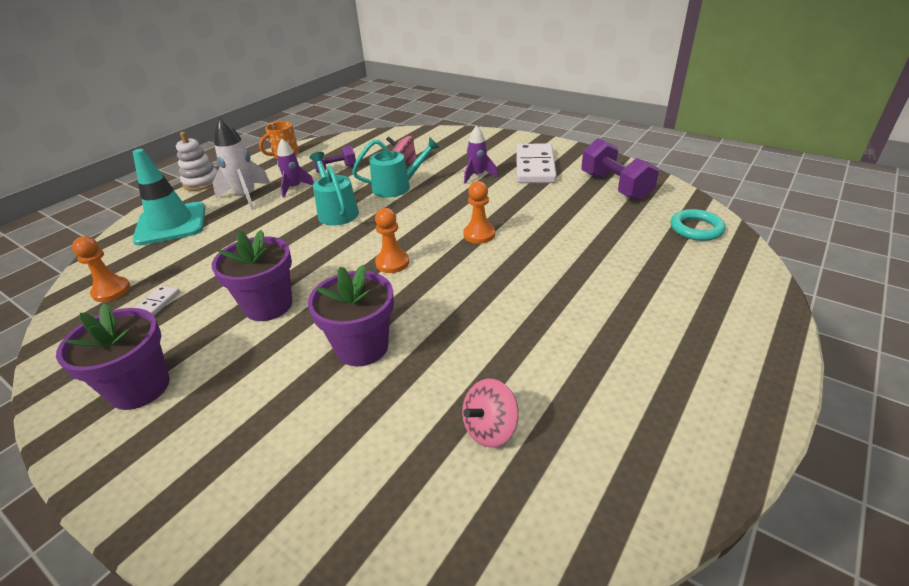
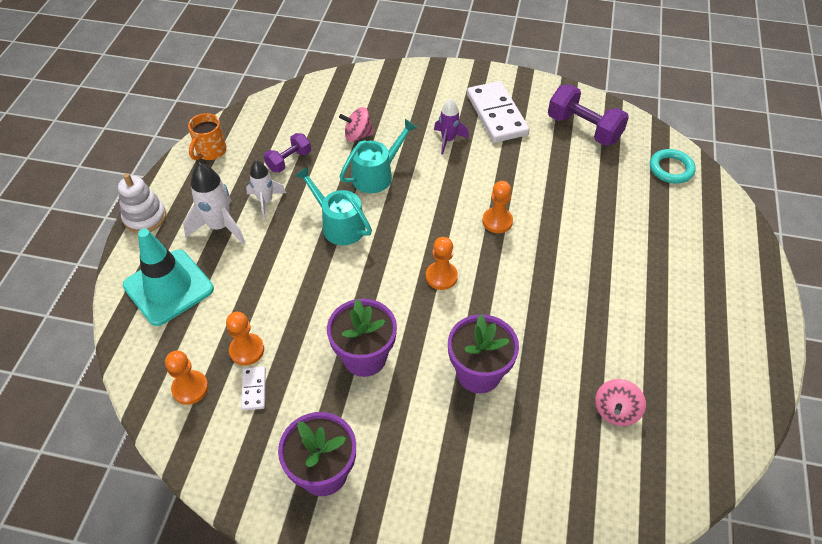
camera: 25 degrees left, 15 degrees up
(180, 276) = (247, 350): none -> orange pawn
(295, 188) = (265, 201): purple rocket -> white rocket

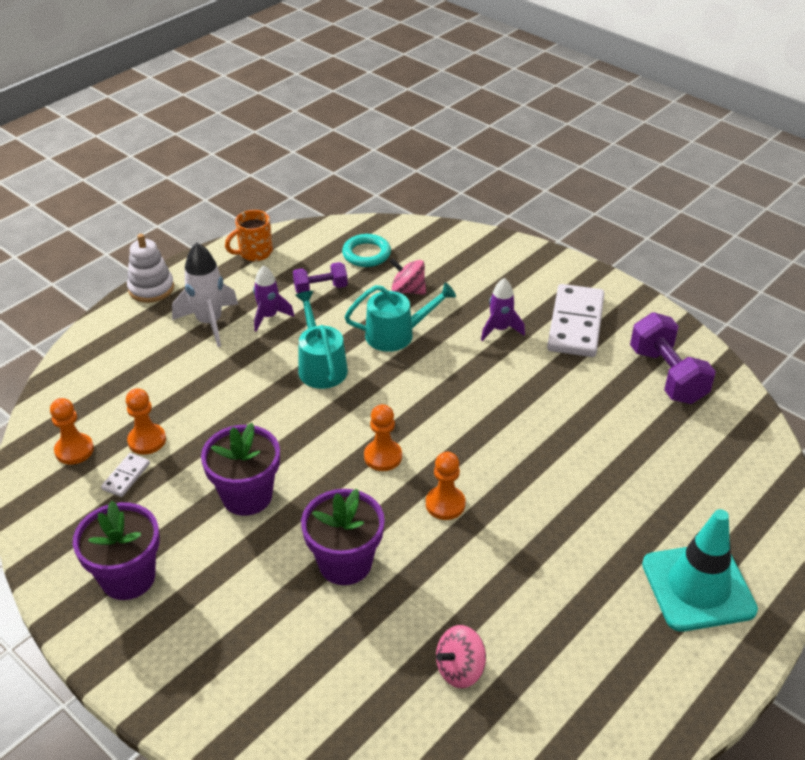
camera: 30 degrees right, 10 degrees down
(168, 287) = (124, 357): turquoise traffic cone -> turquoise traffic cone (698, 587)
(265, 201) = (269, 316): white rocket -> purple rocket
(497, 221) = (486, 429): orange pawn -> orange pawn (445, 504)
(671, 169) = (741, 458): turquoise ring -> turquoise ring (366, 254)

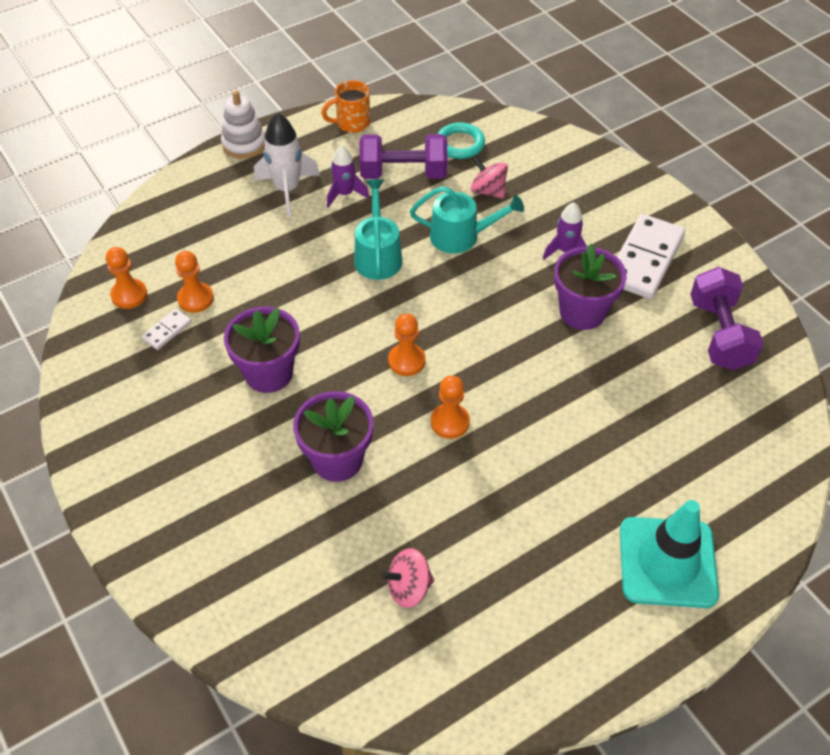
camera: 15 degrees right, 10 degrees up
(128, 577) = (141, 429): purple flower pot -> purple flower pot (582, 312)
(320, 288) = (403, 173): purple dumbbell -> purple dumbbell, size x1.67

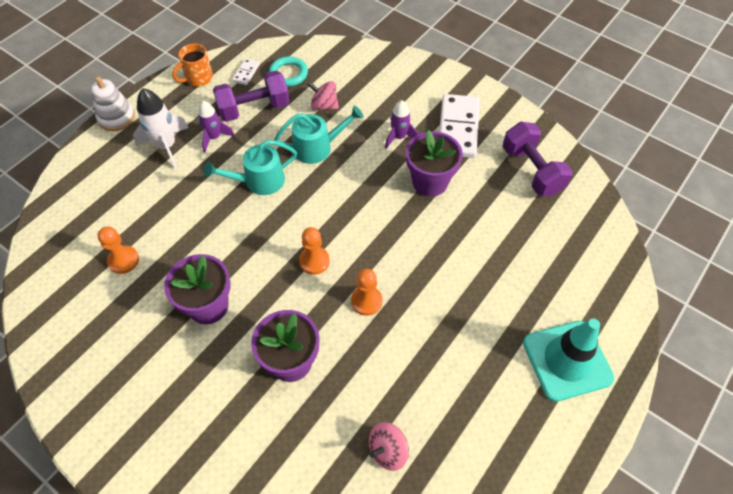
camera: 20 degrees left, 5 degrees up
(129, 295) = (65, 274): orange pawn -> none
(167, 330) = (109, 295): white domino -> white domino (246, 73)
(378, 255) = (259, 181): turquoise watering can -> turquoise watering can turned 90 degrees counterclockwise

